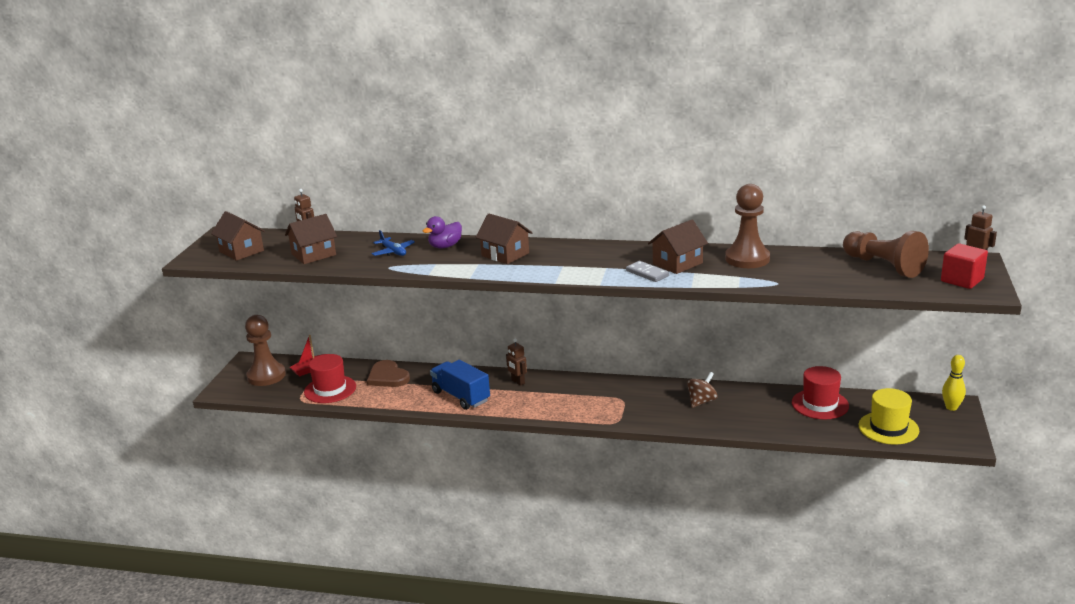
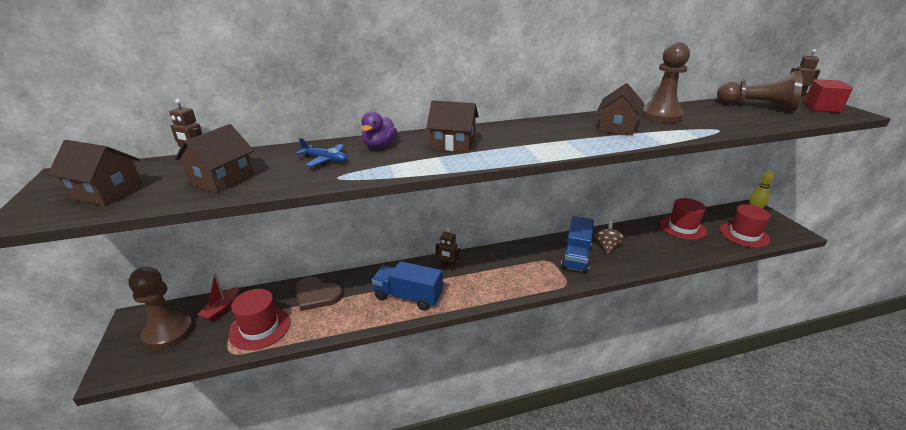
camera: 30 degrees left, 5 degrees up
(647, 273) = (608, 139): grey domino -> none
(655, 403) = (576, 257): none -> blue truck
(888, 428) = (744, 235): yellow hat -> red hat

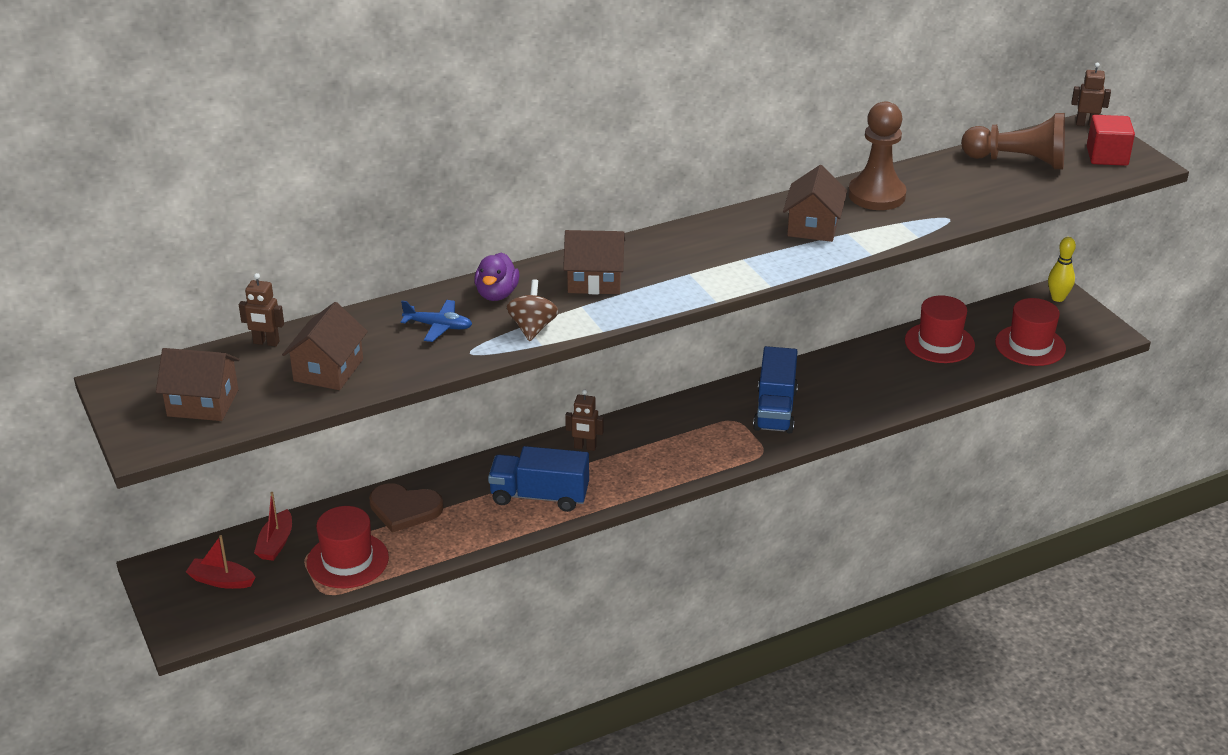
camera: 10 degrees left, 5 degrees up
(168, 332) = (221, 580): brown pawn -> red boat
(607, 246) = (821, 388): brown spinning top -> brown spinning top (532, 328)

